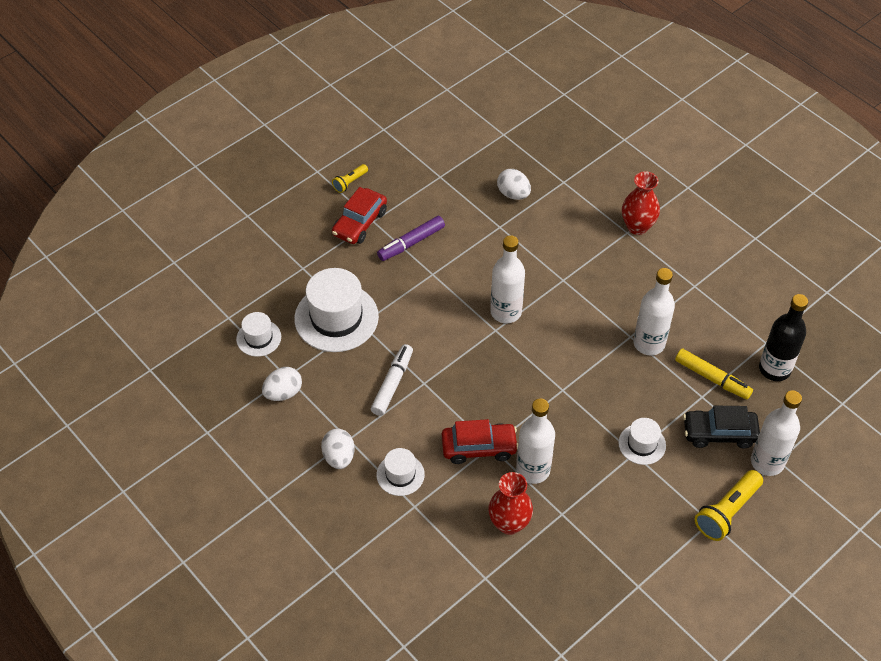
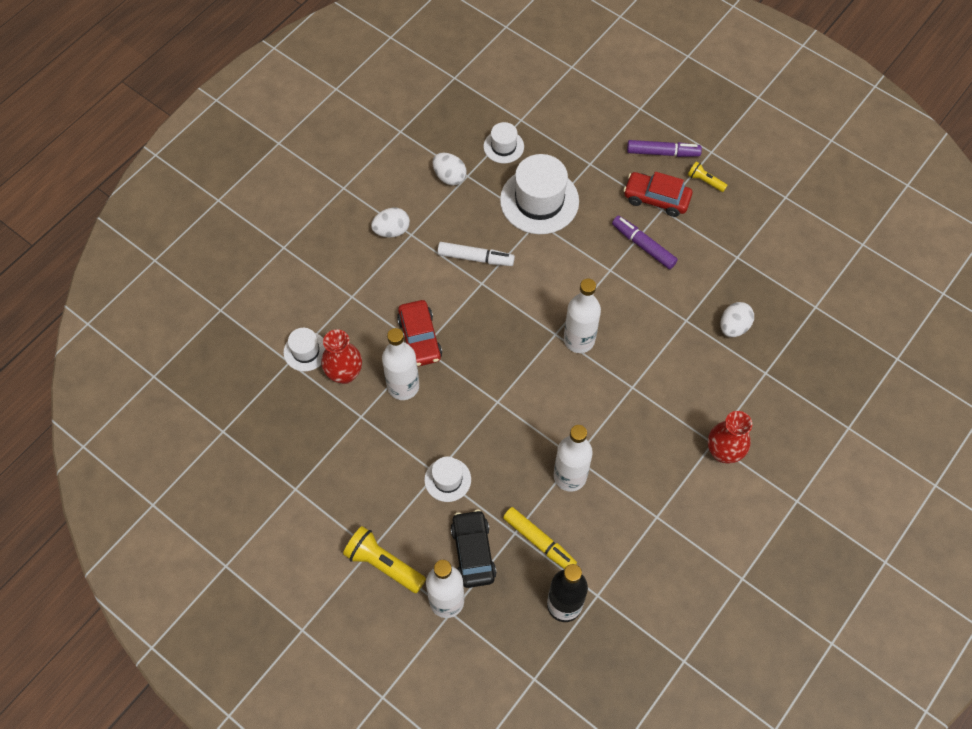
camera: 80 degrees right, 10 degrees up
(307, 208) = (662, 153): none -> purple marker
(400, 474) = (381, 280): white hat -> white hat (305, 351)
(712, 378) = (539, 541): yellow marker -> yellow marker turned 75 degrees counterclockwise

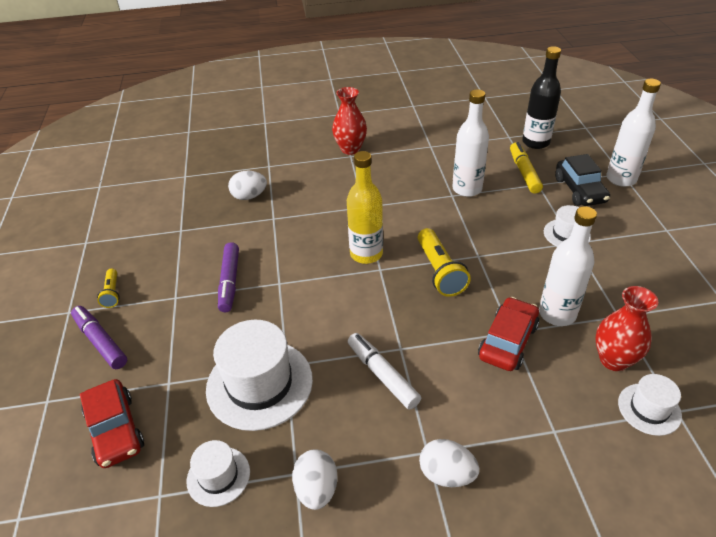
camera: 135 degrees left, 20 degrees down
(383, 564) = (661, 217): yellow flashlight -> yellow flashlight (440, 272)
(473, 552) = (579, 190): black car -> black car turned 45 degrees counterclockwise
(579, 340) = (366, 254): white bottle -> yellow bottle
(656, 199) = (166, 308): red car -> red car (115, 430)

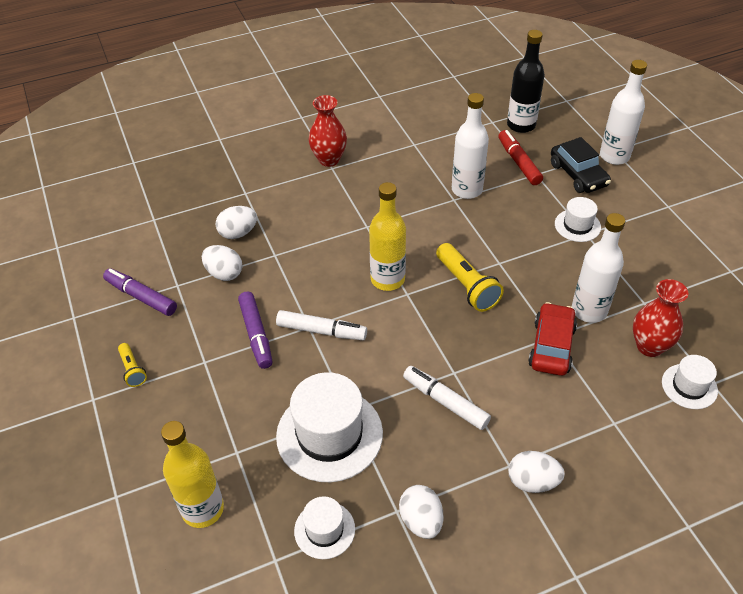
camera: 15 degrees left, 5 degrees up
(101, 341) = (144, 424): purple marker -> purple marker (141, 297)
(115, 430) = (203, 509): red car -> yellow bottle
(224, 227) = (224, 273): none -> white egg
(289, 289) = (321, 331): none -> white marker
(524, 172) = (519, 162): yellow marker -> red marker

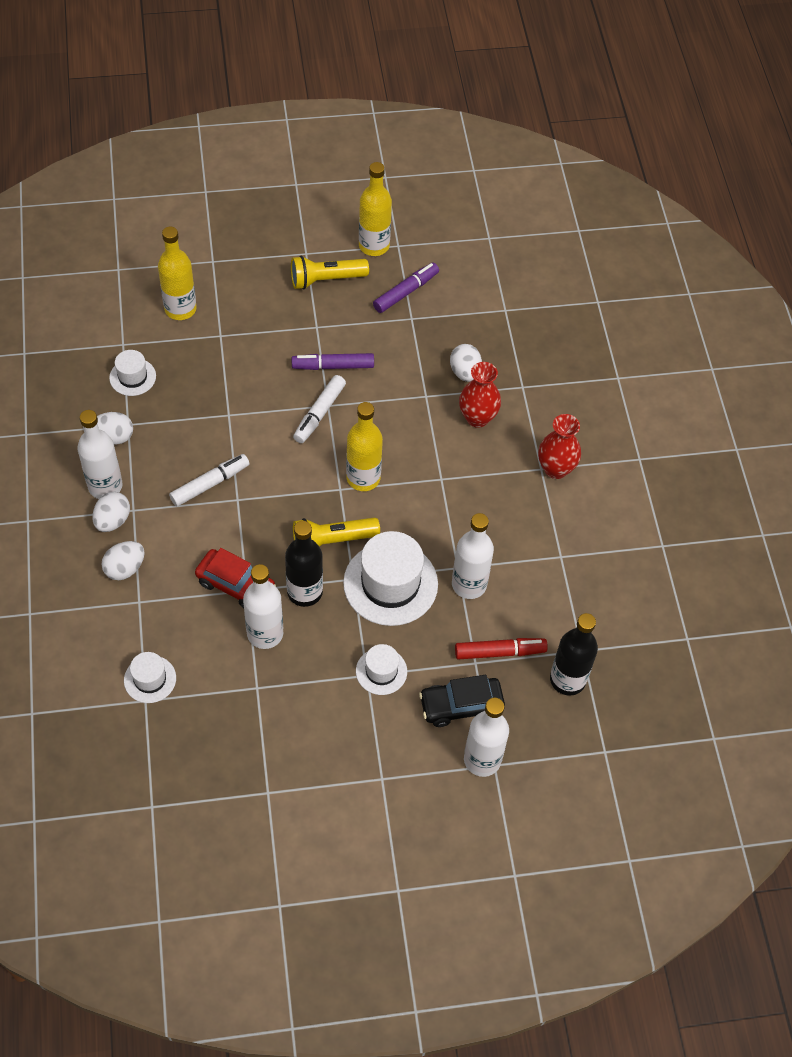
camera: 100 degrees right, 10 degrees up
(75, 338) = (374, 246): none -> yellow bottle
(132, 370) = (325, 279): yellow flashlight -> yellow flashlight, size x1.80
(224, 273) = (414, 354): white egg -> white egg (125, 568)
(329, 434) = (211, 397): white hat -> white hat (390, 583)
(491, 505) = (105, 486): none -> white bottle
(530, 293) = (305, 592): none -> black bottle
(649, 346) = (204, 667): red vase -> red vase (477, 418)

